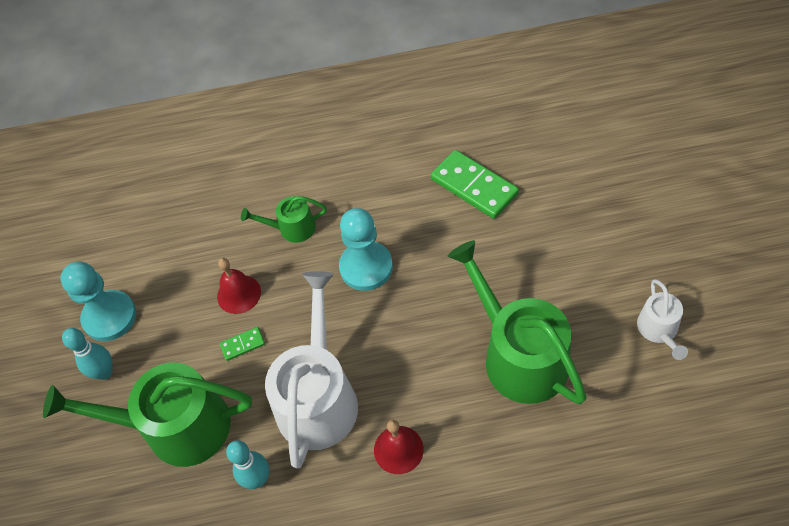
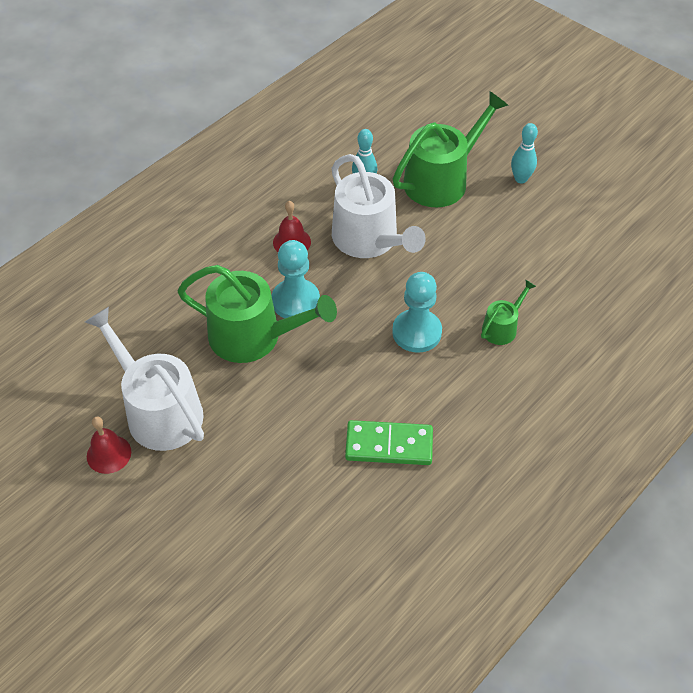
camera: 135 degrees right, 5 degrees down
(110, 317) = (558, 205): turquoise pawn -> turquoise pawn (295, 301)
(239, 294) = (489, 265): red bell -> red bell (109, 454)
(243, 345) = (451, 239): green domino -> none
(659, 330) = (159, 411): white watering can -> white watering can, size x2.03

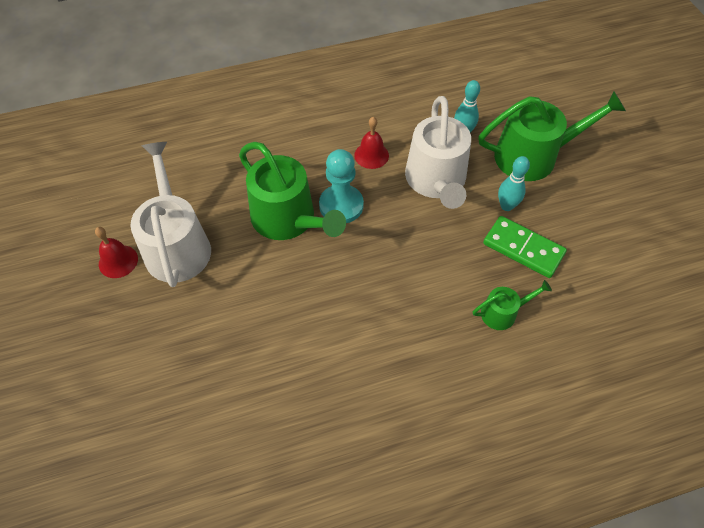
camera: 30 degrees right, 5 degrees up
(389, 445) = (332, 369): green domino -> green domino (523, 249)
(416, 332) = (423, 280): turquoise pawn -> none
(520, 179) = (607, 185): turquoise bowling pin -> turquoise bowling pin (506, 206)

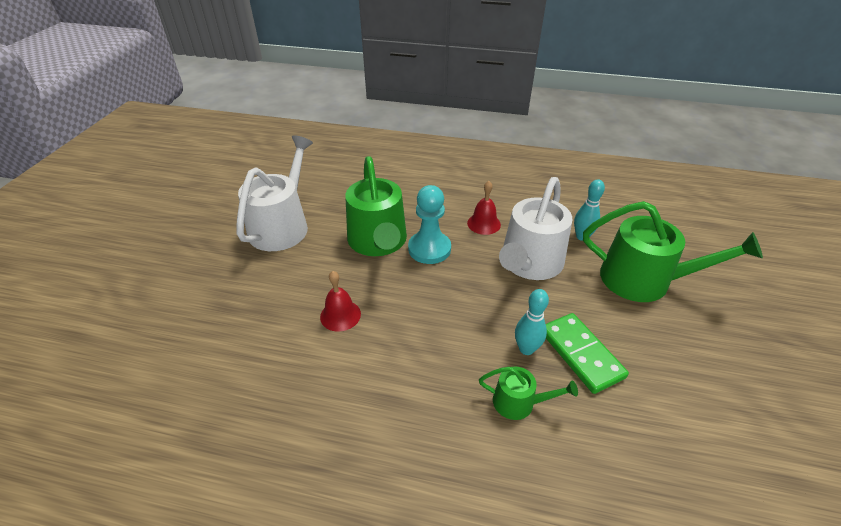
camera: 30 degrees right, 15 degrees down
(118, 261) = (234, 220): red bell -> red bell (340, 315)
(506, 206) = (587, 310): turquoise bowling pin -> turquoise bowling pin (526, 349)

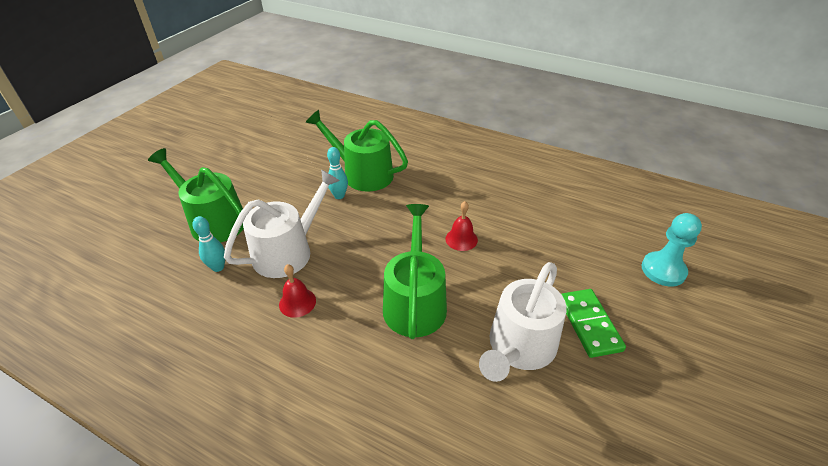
camera: 165 degrees left, 0 degrees up
(429, 249) = (367, 283): turquoise pawn -> turquoise pawn (663, 270)
(519, 402) = (363, 174): green watering can -> green watering can, size x2.03
(581, 354) = (307, 187): green domino -> green domino (589, 324)

